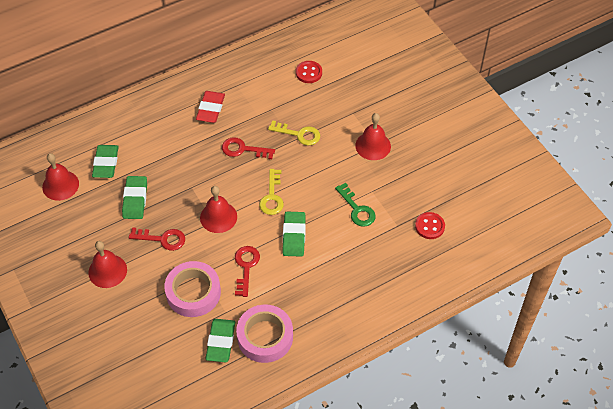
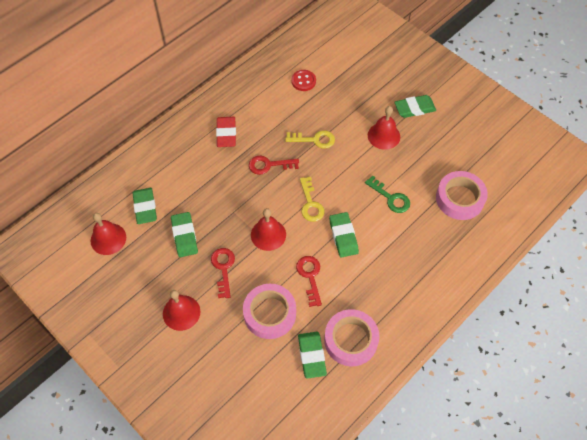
camera: 15 degrees left, 5 degrees up
(162, 239) = (223, 268): red key -> red key turned 90 degrees counterclockwise
(416, 125) = (414, 108): none -> green eraser
(429, 226) = (459, 199): red button -> pink tape

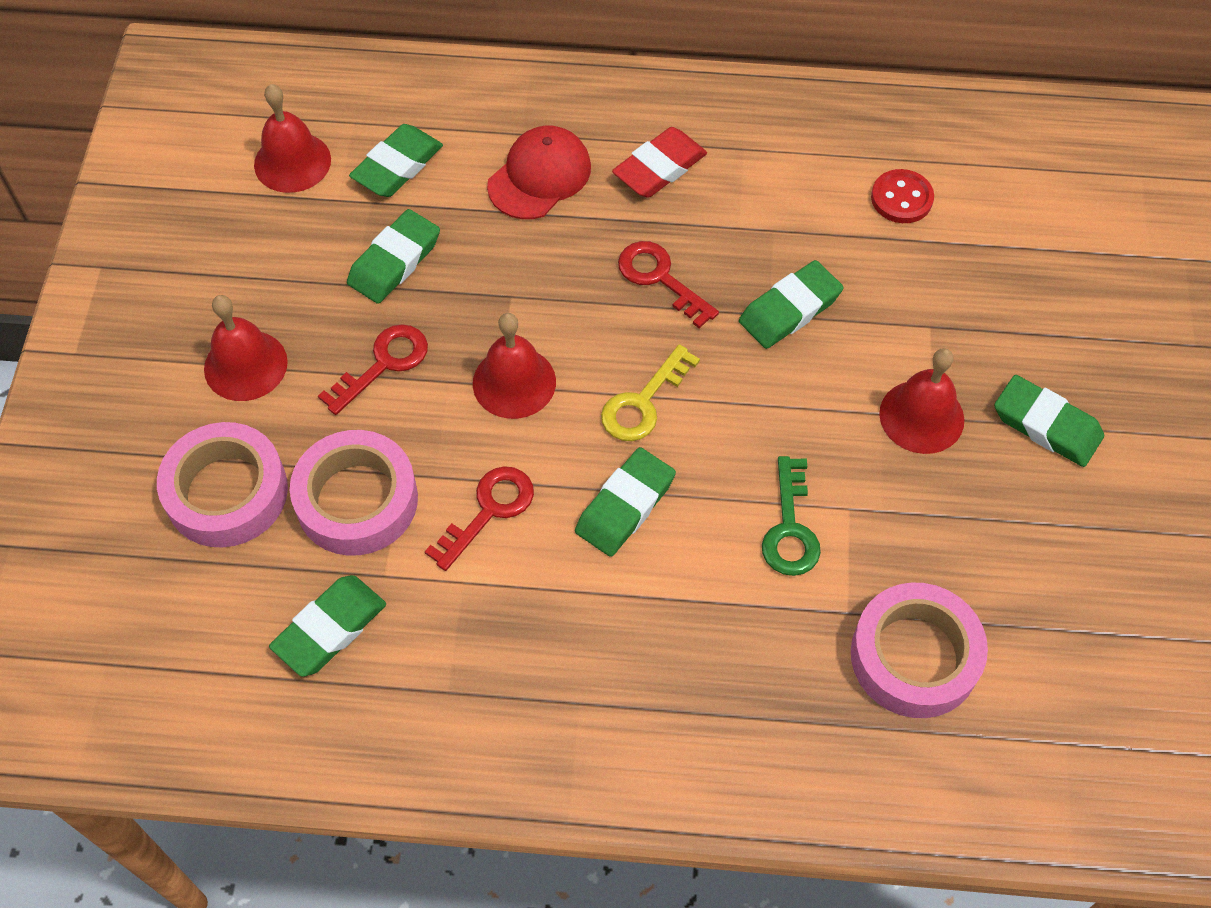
camera: 50 degrees right, 0 degrees up
(194, 169) = (539, 176): none -> red cap
(314, 140) = (790, 309): yellow key -> green eraser
(351, 340) = (416, 673): pink tape -> pink tape (227, 492)

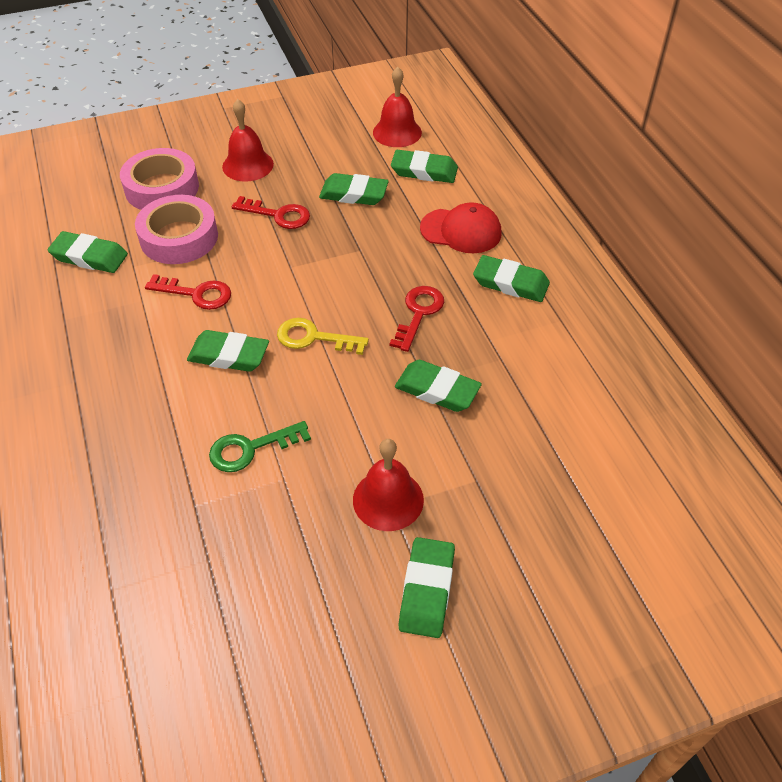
camera: 65 degrees right, 10 degrees down
(514, 382) = (296, 273): red bell -> none
(659, 168) = (510, 283): red eraser -> green eraser
(901, 198) = (585, 425): red button -> none
(914, 656) = (172, 559): pink tape -> none

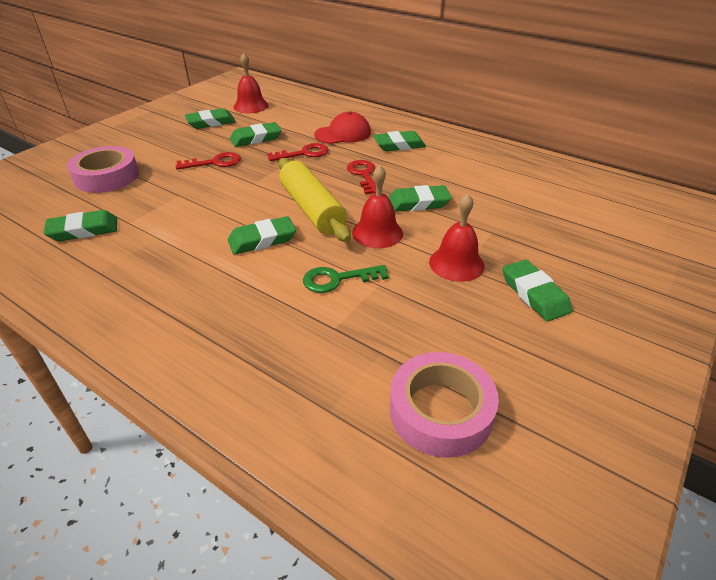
camera: 35 degrees left, 10 degrees down
(179, 237) = (151, 196): pink tape -> pink tape (440, 411)
(196, 294) = (199, 218): red key -> red key (304, 153)
(248, 165) = (163, 147): red bell -> red bell (377, 233)
(250, 449) = (337, 279): green key -> green key turned 45 degrees clockwise
(313, 338) = (311, 209): yellow key -> yellow rolling pin
(424, 171) = (288, 117): green eraser -> green eraser (211, 122)

